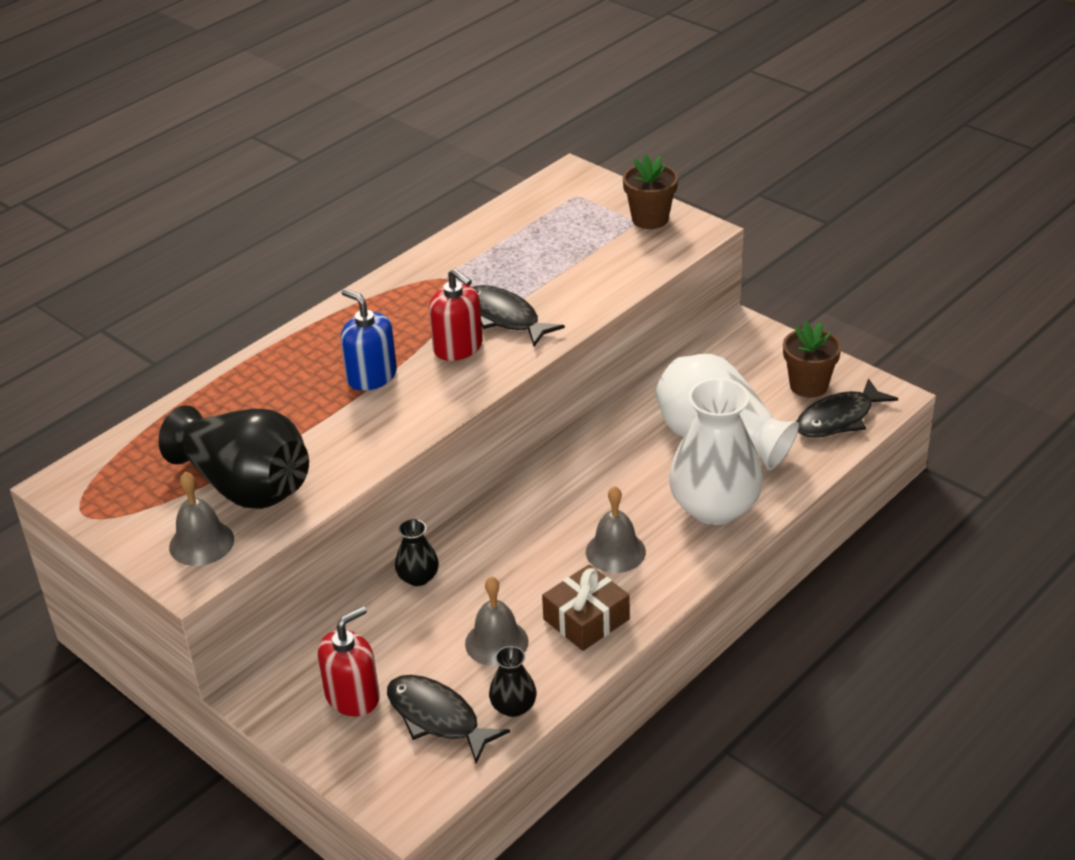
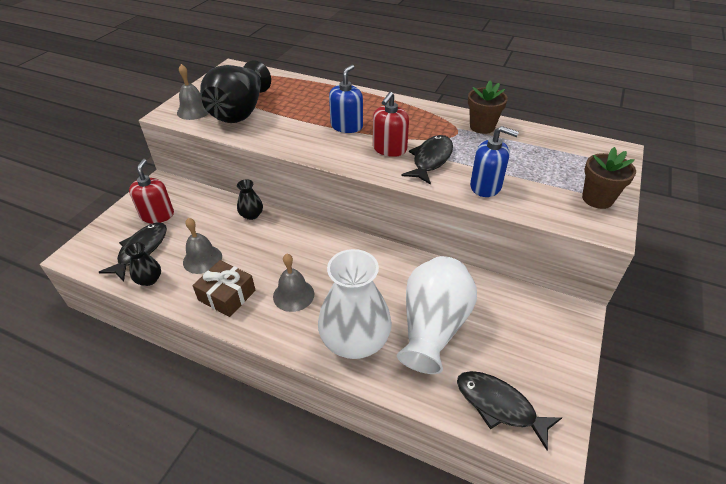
camera: 70 degrees right, 5 degrees up
(352, 696) = (157, 215): red soap dispenser -> red soap dispenser turned 120 degrees counterclockwise
(585, 289) = (486, 186): none -> blue soap dispenser
(808, 385) = (531, 374): brown flower pot -> brown flower pot (482, 127)

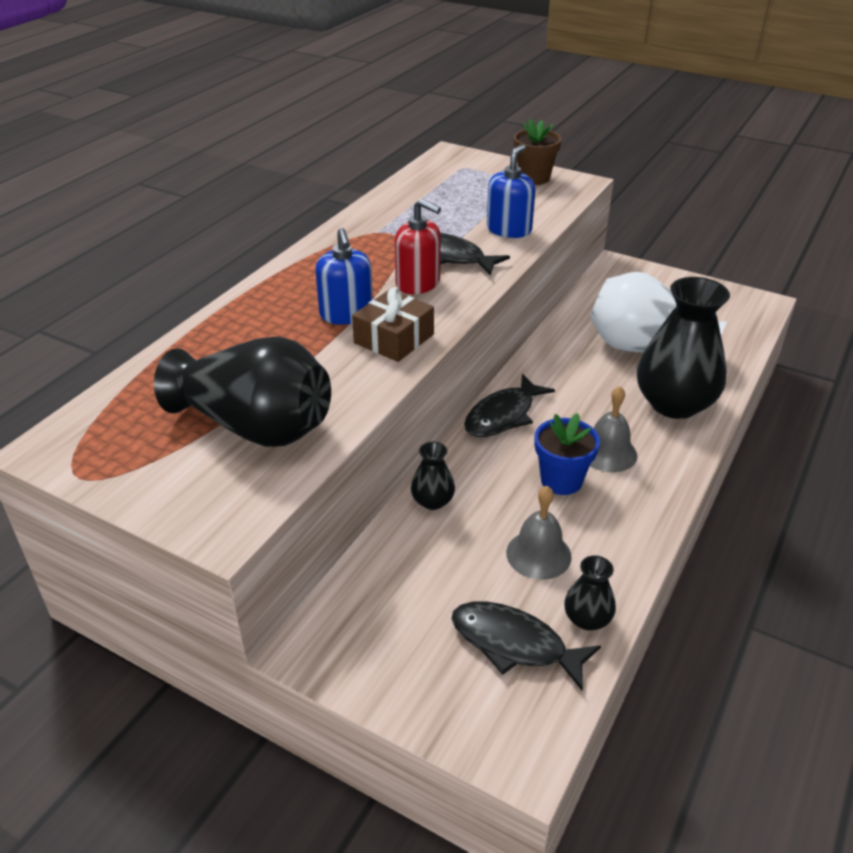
camera: 85 degrees left, 5 degrees down
(157, 215) = (414, 635): red soap dispenser -> none
(194, 111) = (225, 490): grey bell -> none
(227, 295) = (614, 519): brown gift -> brown gift (394, 339)
(266, 270) = (561, 480): none -> blue flower pot
(347, 126) = (346, 314): blue soap dispenser -> blue soap dispenser turned 135 degrees counterclockwise
(355, 340) = (674, 404): white vase -> black vase
(482, 127) = (380, 216): brown flower pot -> none
(499, 406) = (733, 323): black fish -> black fish (503, 415)

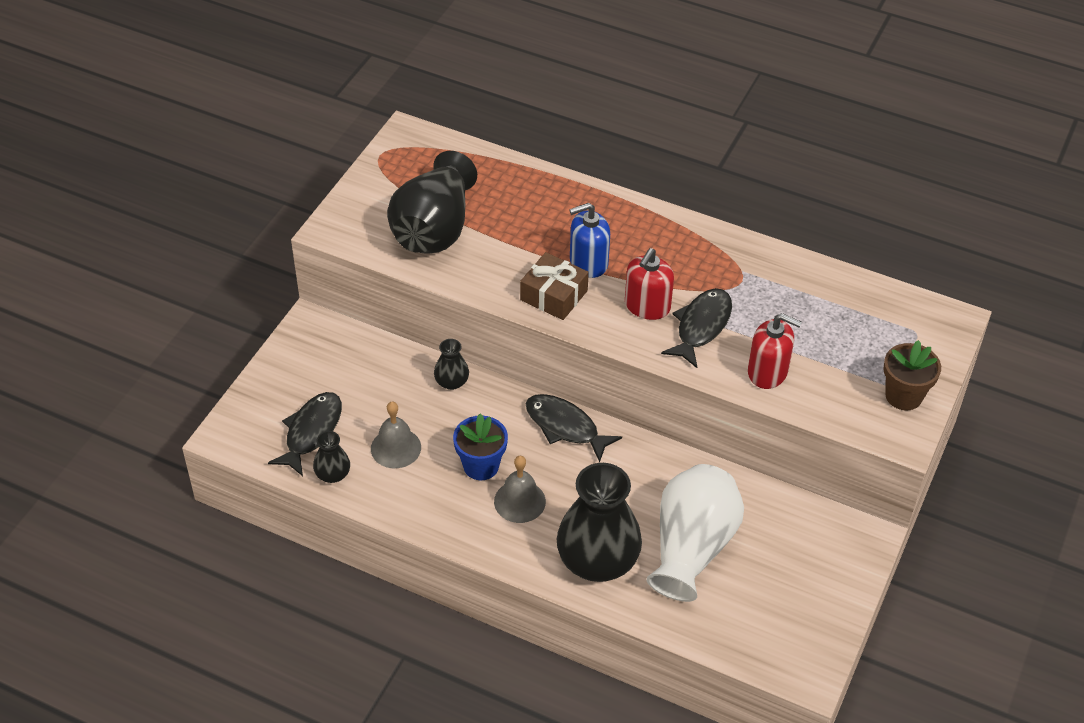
camera: 85 degrees right, 10 degrees up
(509, 230) = (767, 372): blue soap dispenser -> red soap dispenser

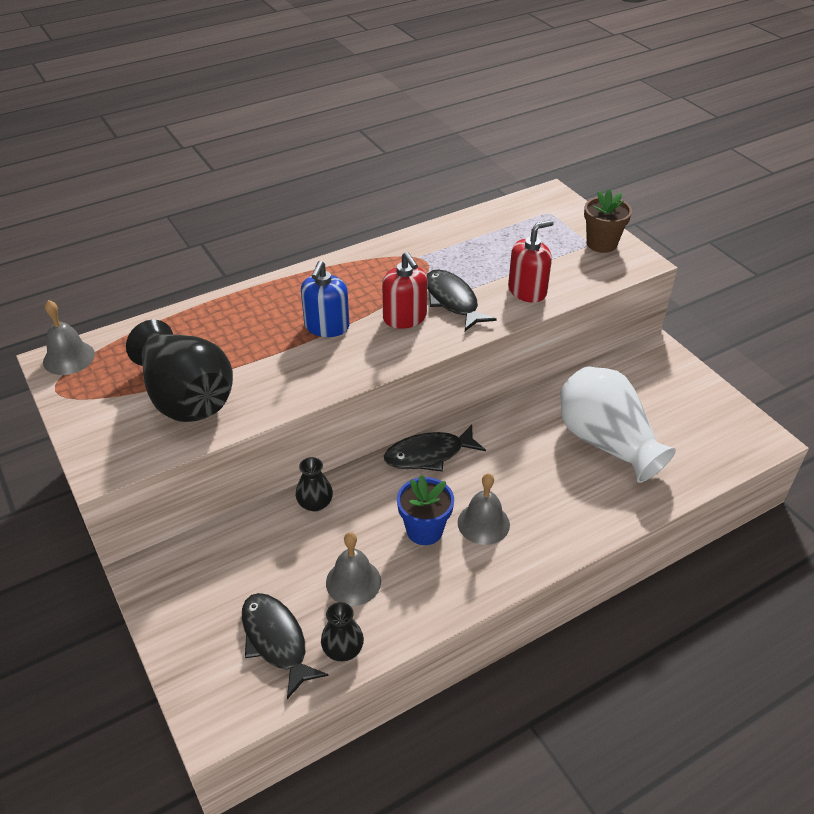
camera: 55 degrees left, 5 degrees down
(417, 139) = (69, 358): none -> grey bell
(553, 295) = (341, 362): brown gift -> none
(597, 560) = (581, 504): black vase -> none

